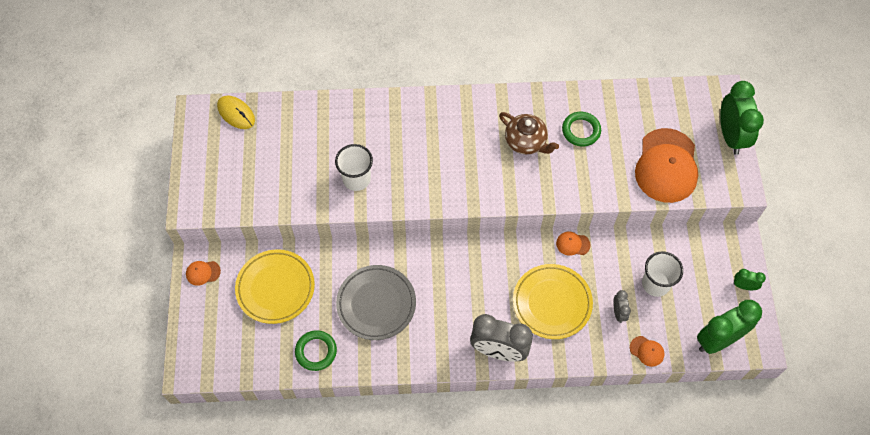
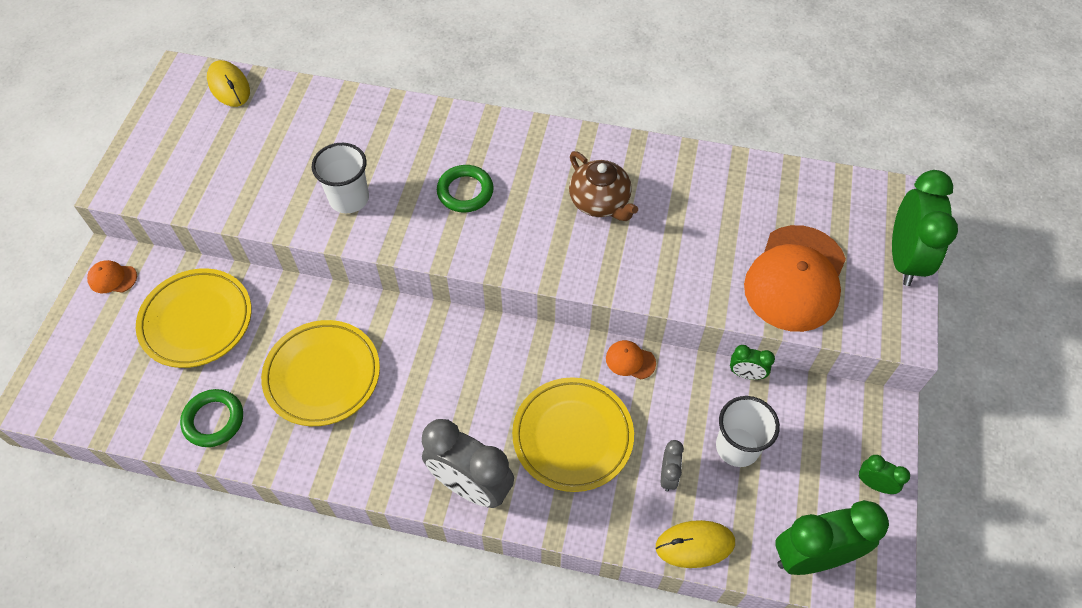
camera: 15 degrees right, 5 degrees down
(376, 304) = (322, 375): grey plate -> yellow plate
(581, 131) = (683, 204): green ring -> green ring (465, 191)
(647, 351) = (695, 545): orange cap -> yellow mouse
(648, 235) = (746, 374): none -> green clock

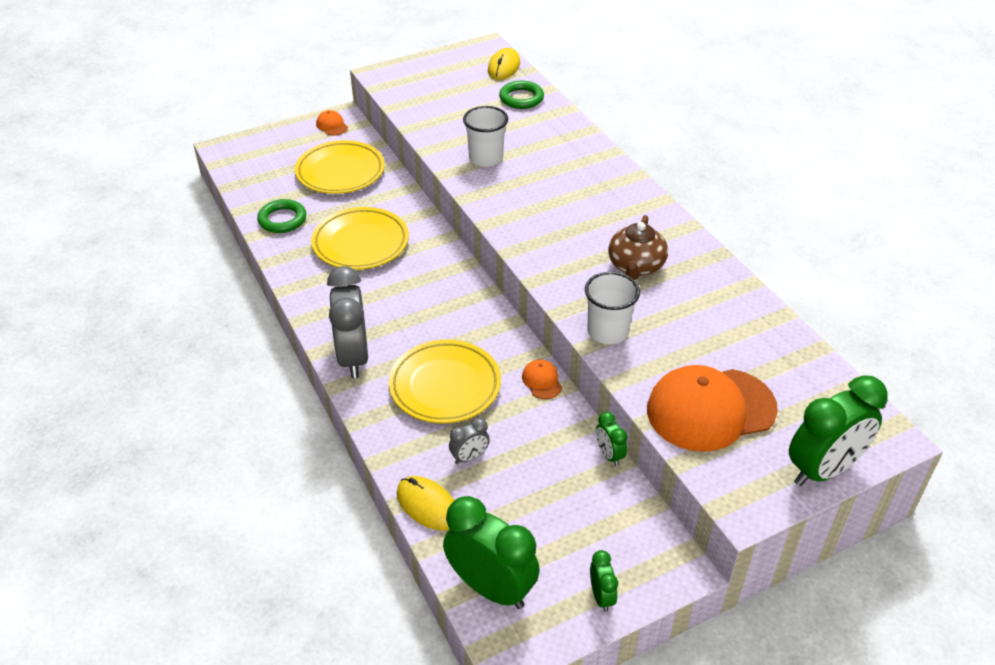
camera: 50 degrees right, 15 degrees down
(465, 191) = (557, 201): green ring -> green ring (521, 98)
(737, 447) = (538, 485): white cup -> white cup (607, 331)

